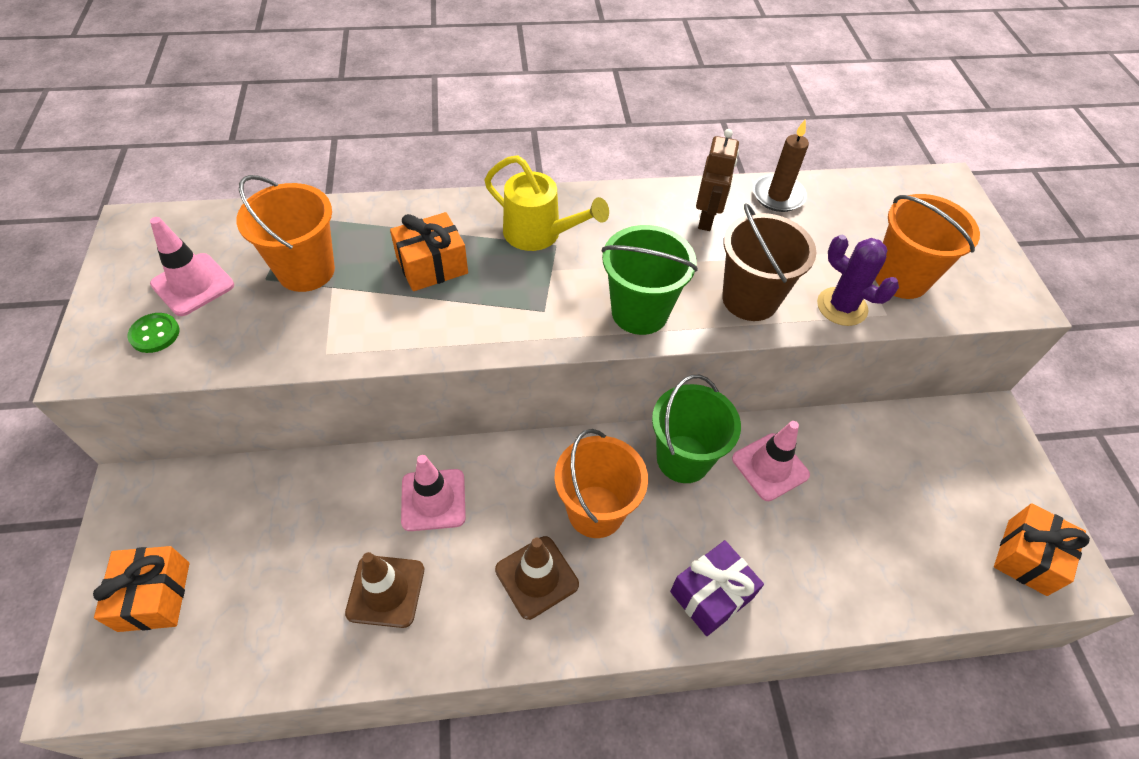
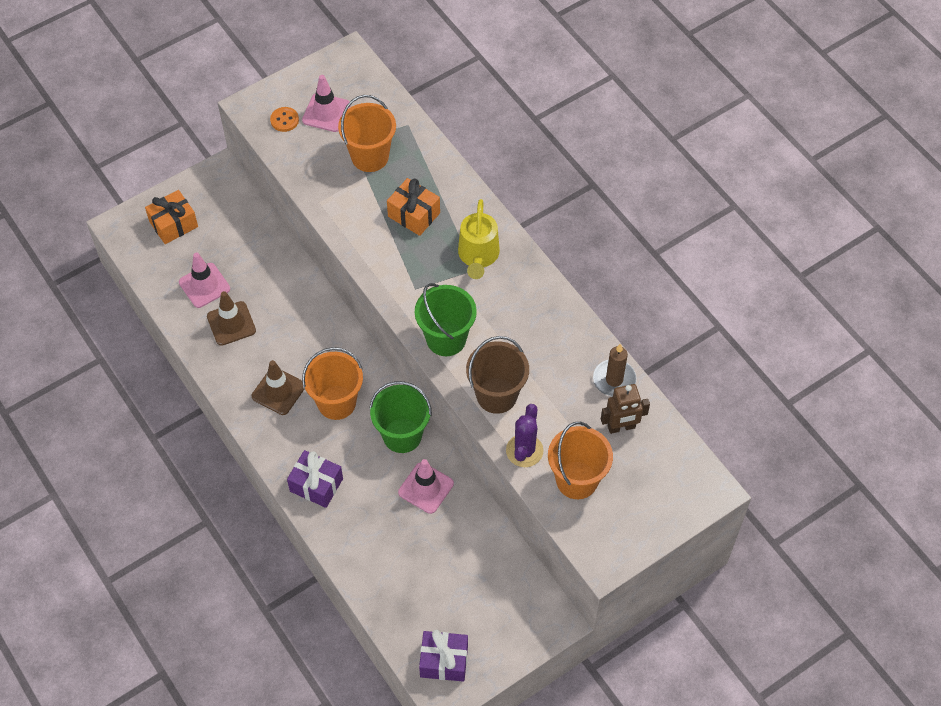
camera: 65 degrees right, 5 degrees up
(155, 334) = (284, 120): green button -> orange button
(433, 500) = (296, 316): pink traffic cone -> pink traffic cone (204, 285)
(706, 219) = (558, 344): brown robot -> brown robot (621, 427)
(1027, 557) = (444, 661): orange gift -> purple gift

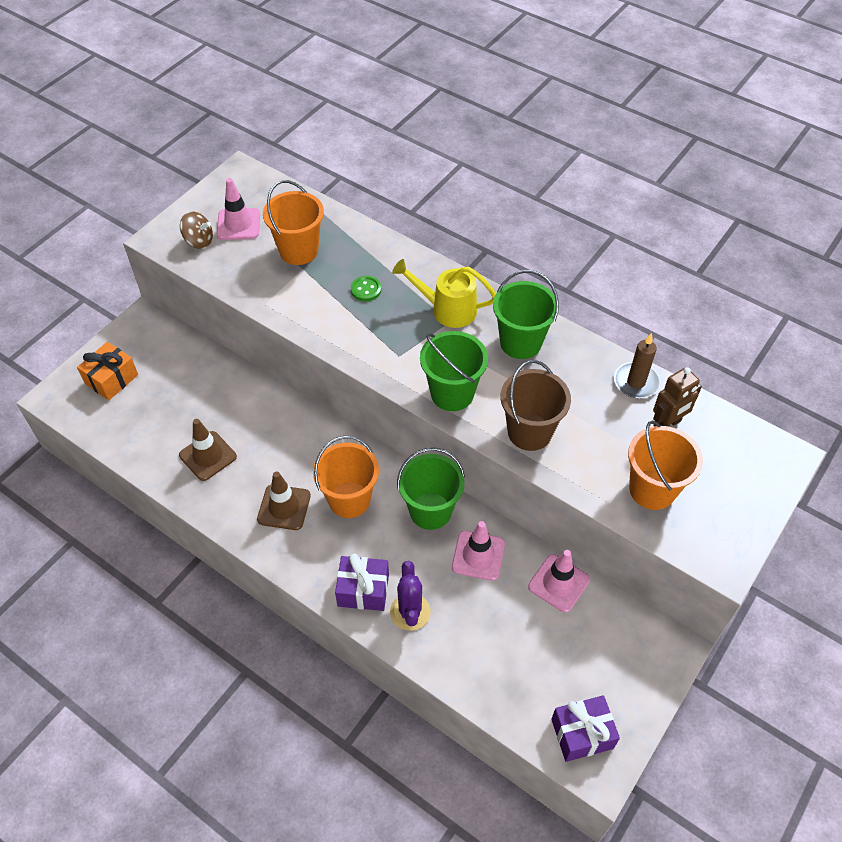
camera: 20 degrees left, 5 degrees down
(204, 285) = (165, 427): pink traffic cone -> pink traffic cone (558, 583)
(284, 120) = (199, 241): orange button -> brown spinning top
(414, 215) = (366, 289): orange gift -> green button
(478, 256) = (447, 309): yellow watering can -> yellow watering can turned 120 degrees clockwise
(524, 451) = (585, 477): purple cactus -> purple cactus (410, 612)
(529, 309) = (520, 342): none -> green bucket

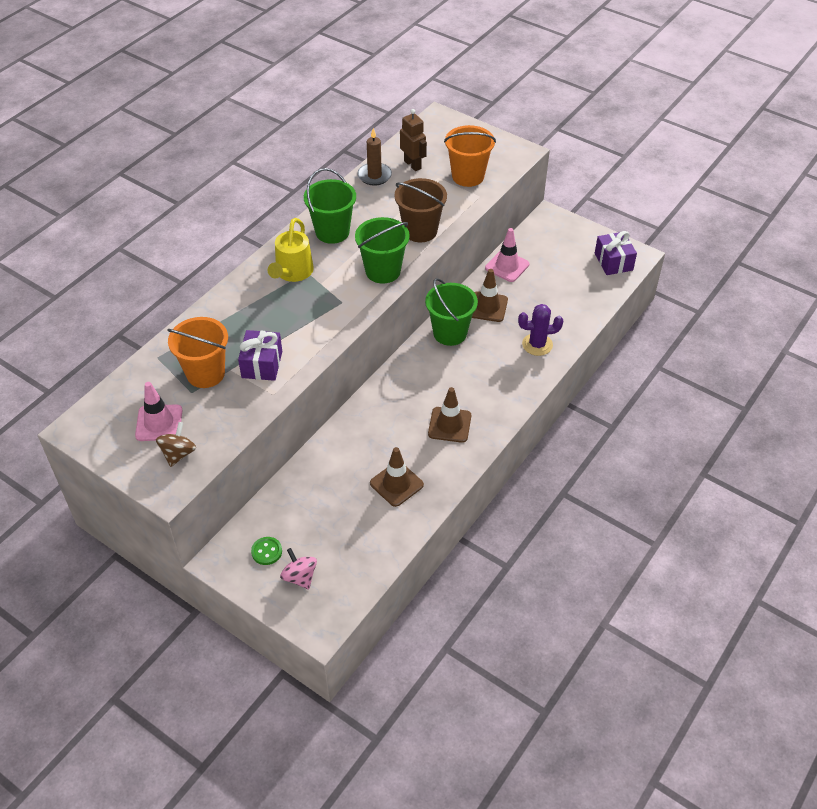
camera: 90 degrees left, 5 degrees down
(111, 379) = (300, 577): orange gift -> pink spinning top
(349, 499) = (441, 382): orange bucket -> none
(363, 590) = (522, 371): purple gift -> purple gift (262, 364)
(366, 289) = (263, 324): green button -> green button (266, 551)
(478, 555) = (487, 307): pink traffic cone -> brown traffic cone

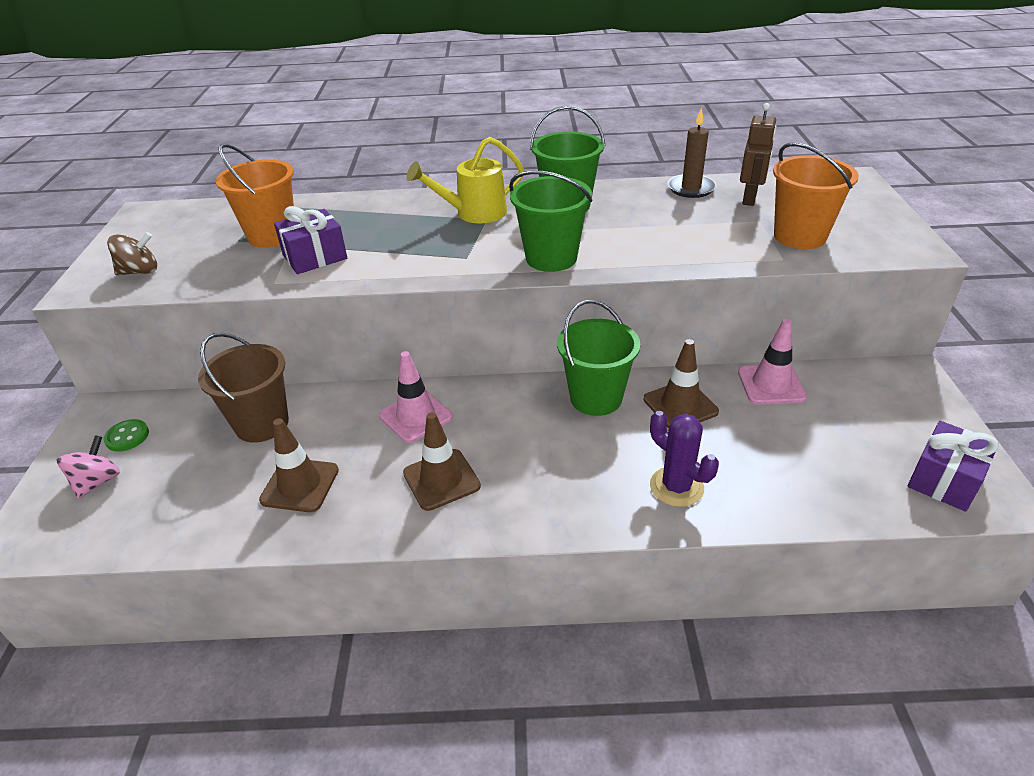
camera: 55 degrees right, 10 degrees down
(159, 423) = (179, 244): pink traffic cone -> pink traffic cone (416, 416)
(420, 231) = (654, 250): brown bucket -> brown bucket (262, 424)

